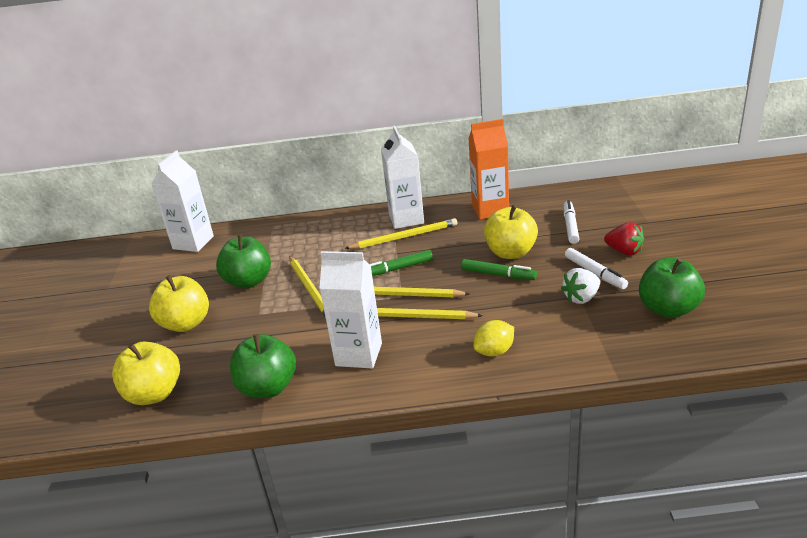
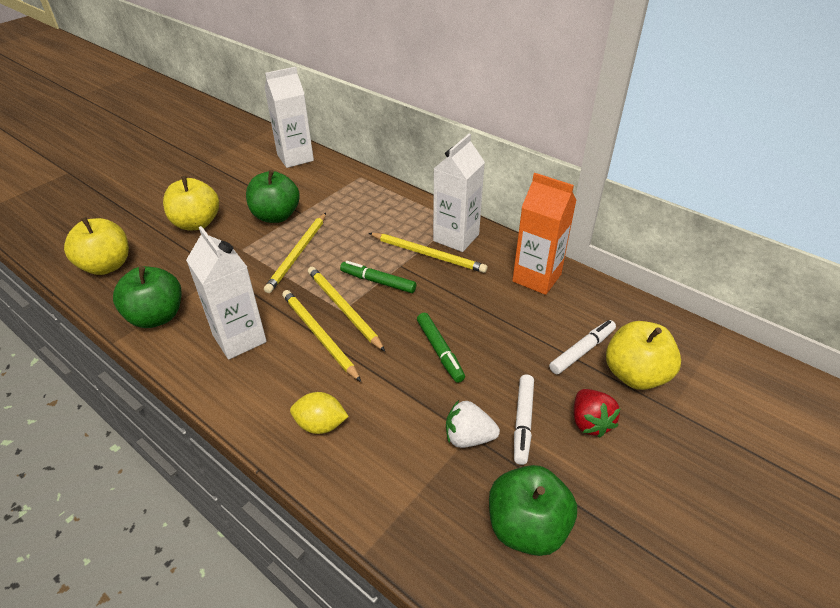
camera: 40 degrees right, 10 degrees up
(510, 252) = (484, 337): yellow apple -> yellow apple (635, 375)

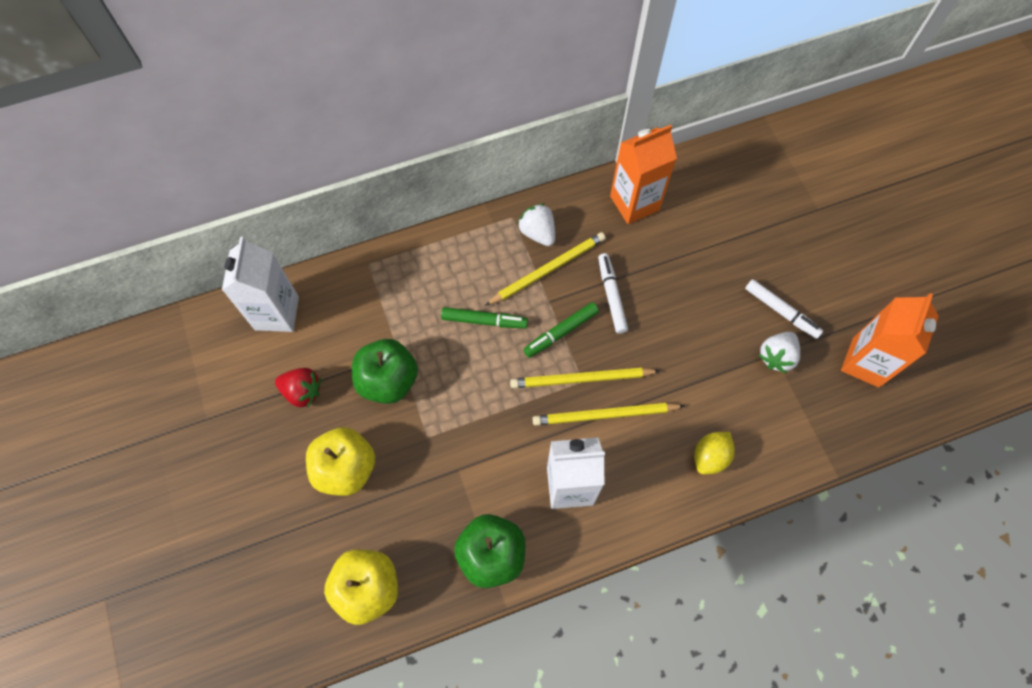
camera: 60 degrees left, 25 degrees up
(297, 254) = (472, 385): yellow pencil -> none
(440, 351) = (678, 328): green marker -> green marker (484, 321)
(456, 237) = (538, 232): white carton -> white strawberry
(527, 527) = (865, 362): green apple -> orange carton
(582, 351) = (735, 226): white marker -> white marker (611, 296)
(590, 422) = (804, 268): red strawberry -> red strawberry (302, 391)
(635, 375) = (777, 208): yellow apple -> none

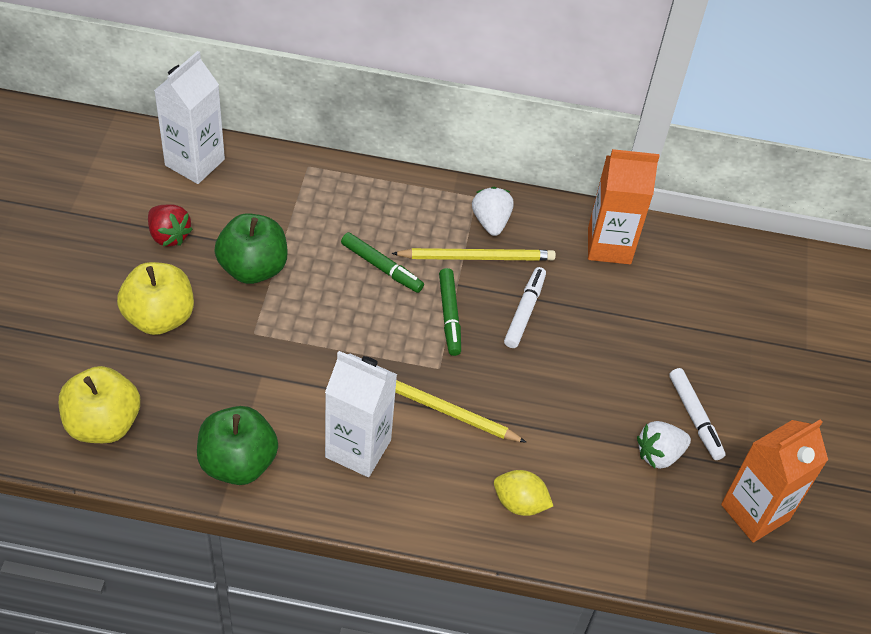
camera: 25 degrees right, 15 degrees down
(561, 332) = (449, 316): green marker -> green marker turned 90 degrees counterclockwise
(581, 379) = (439, 365): yellow pencil -> none
(710, 457) = (520, 503): yellow lemon -> yellow lemon turned 45 degrees clockwise

